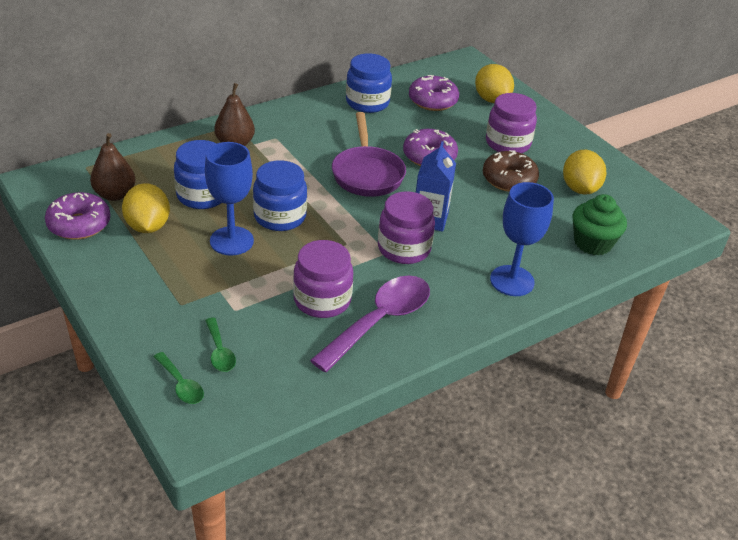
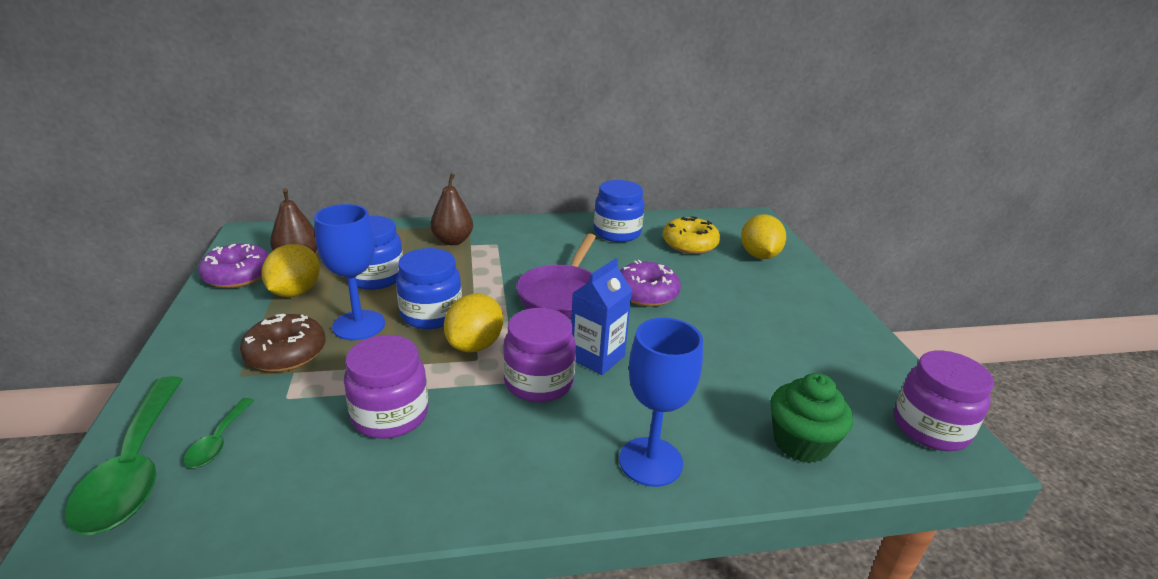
camera: 25 degrees right, 10 degrees down
(181, 384) = (135, 467): green spoon -> green spoon, size x2.09
(379, 321) = (434, 462): purple spoon -> none
(433, 101) = (689, 244): purple donut -> yellow donut
(507, 143) = (751, 300): purple jar -> purple jar (930, 428)
(509, 179) = (728, 338): brown donut -> brown donut (286, 353)
(580, 188) = (819, 369): yellow lemon -> yellow lemon (475, 345)

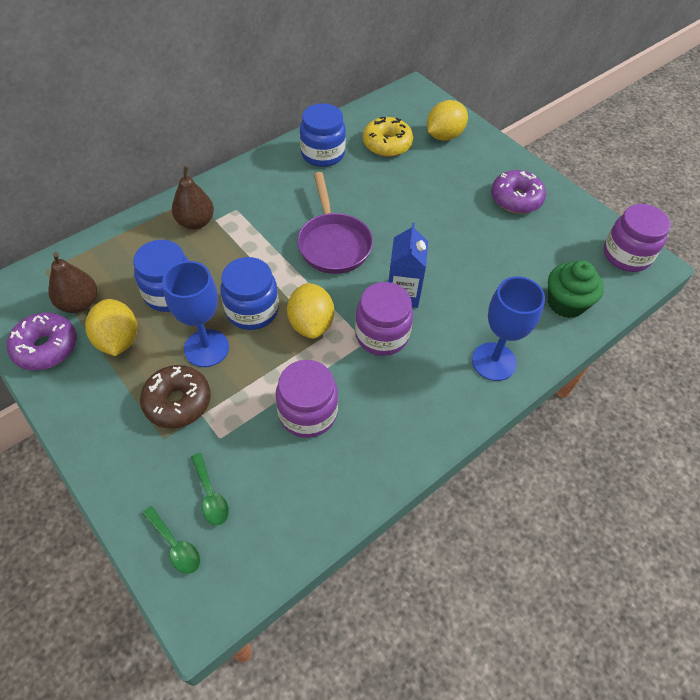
camera: 30 degrees left, 25 degrees up
(135, 467) = (175, 545): green spoon -> green spoon, size x0.48
(646, 293) = (392, 214): purple donut -> purple donut (516, 199)
(759, 255) = (444, 136): yellow lemon -> yellow lemon turned 75 degrees clockwise

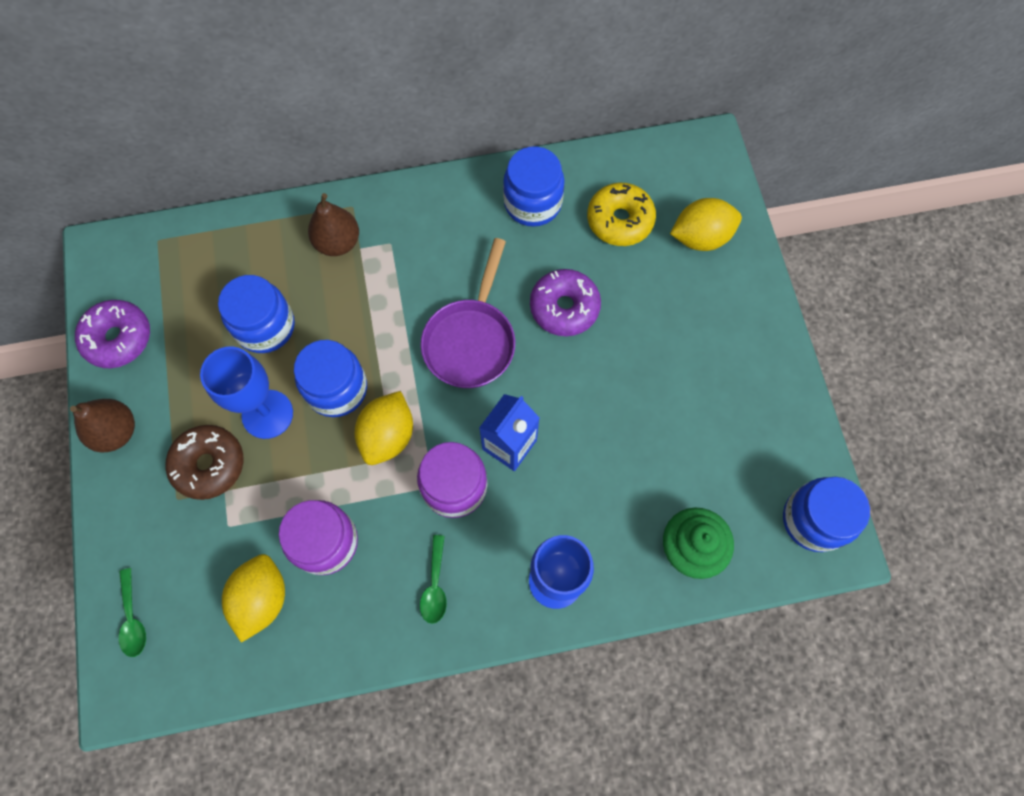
camera: 30 degrees right, 15 degrees up
(79, 303) = (172, 298): brown pear -> brown pear (116, 432)
(118, 340) = (188, 362): yellow lemon -> yellow lemon (262, 599)
(210, 495) = (188, 584): green spoon -> green spoon (435, 585)
(516, 199) = (729, 374): purple donut -> purple donut (564, 307)
(626, 255) = (813, 519): purple jar -> blue jar

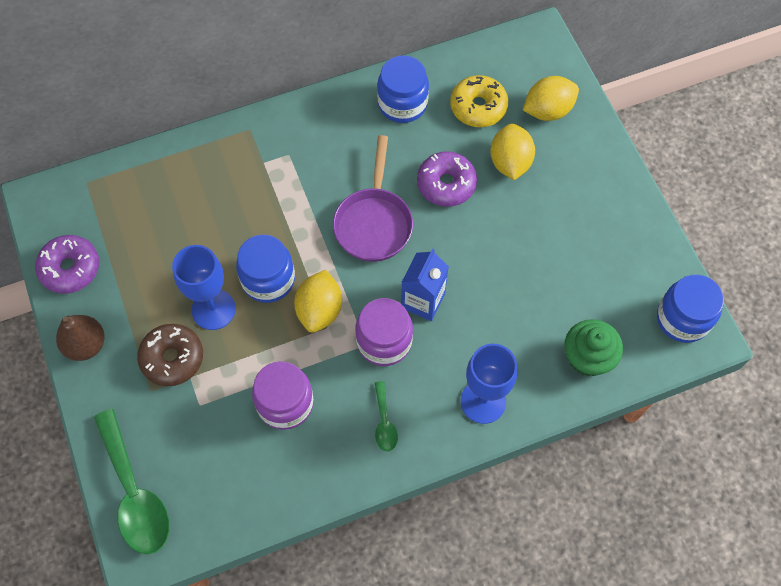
camera: 10 degrees left, 5 degrees down
(133, 619) = (134, 492): green spoon -> green spoon, size x2.09
(262, 599) = (241, 457): yellow lemon -> yellow lemon (510, 162)
(265, 326) = (196, 239): blue jar -> none
(338, 242) = (243, 161): brown pear -> none

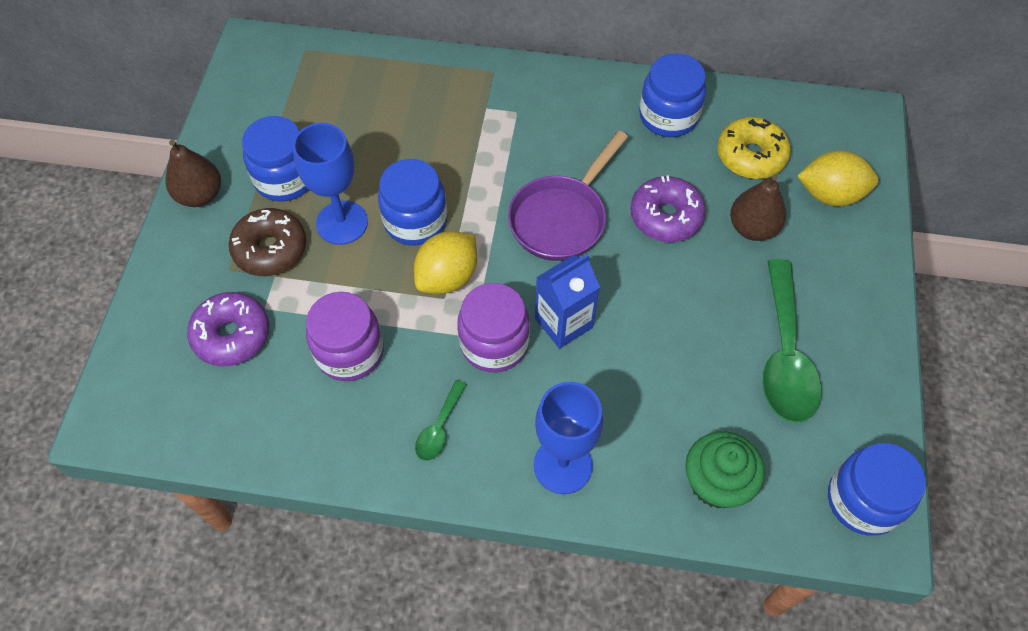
camera: 30 degrees right, 5 degrees down
(70, 268) = (236, 119): purple donut -> purple donut (232, 335)
(134, 492) = (144, 359): green spoon -> green spoon (784, 355)
(145, 297) = (285, 178): none -> blue jar
(510, 162) = (752, 228): yellow lemon -> brown pear

